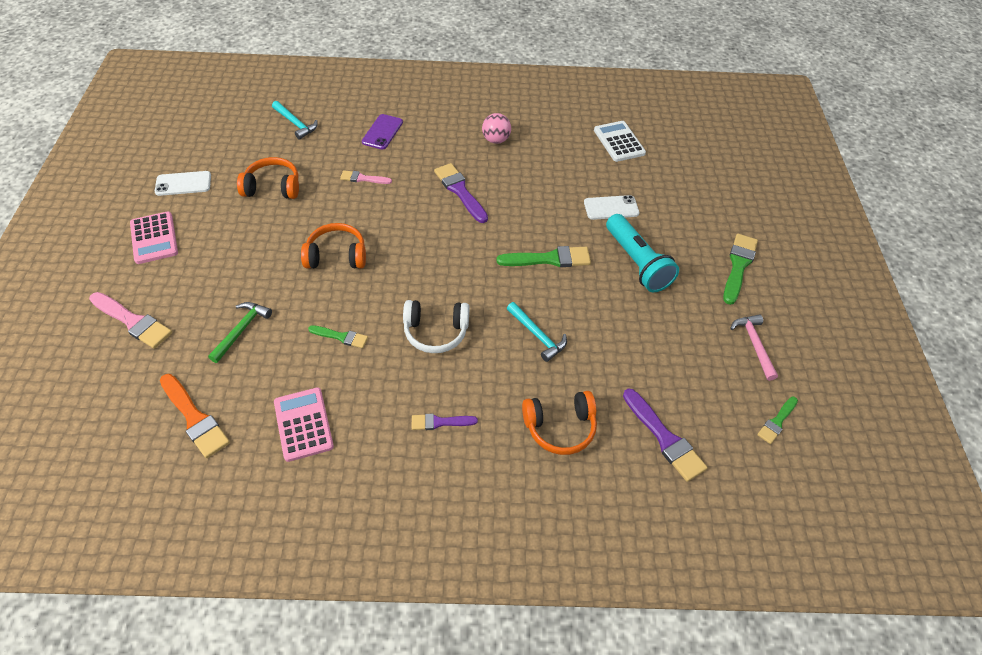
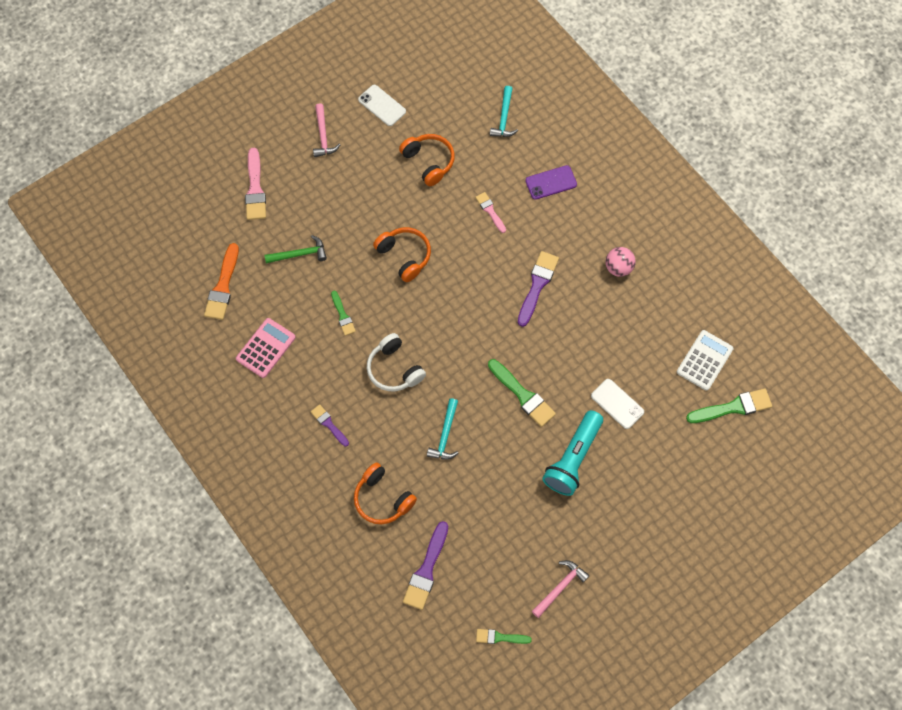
camera: 55 degrees right, 15 degrees up
(154, 238) = (323, 136): pink calculator -> pink hammer
(738, 266) = (635, 535): green brush -> green brush (733, 407)

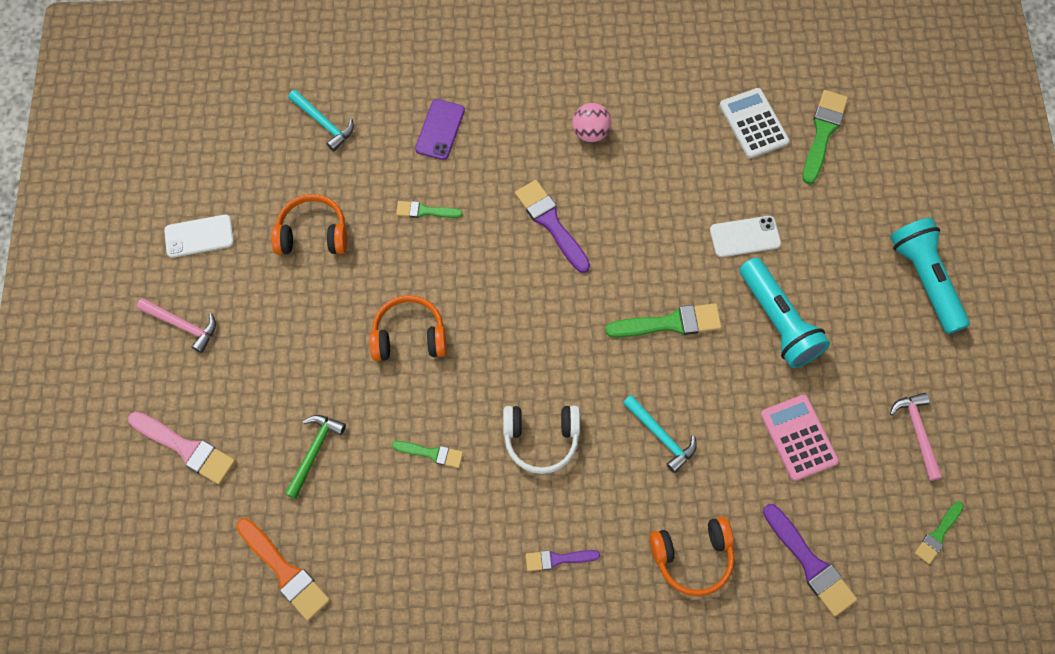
camera: 55 degrees left, 0 degrees up
(266, 348) = (406, 571): pink calculator -> pink calculator (798, 437)
(490, 211) = (425, 211): pink brush -> green brush
(673, 533) = (925, 280): none -> turquoise flashlight

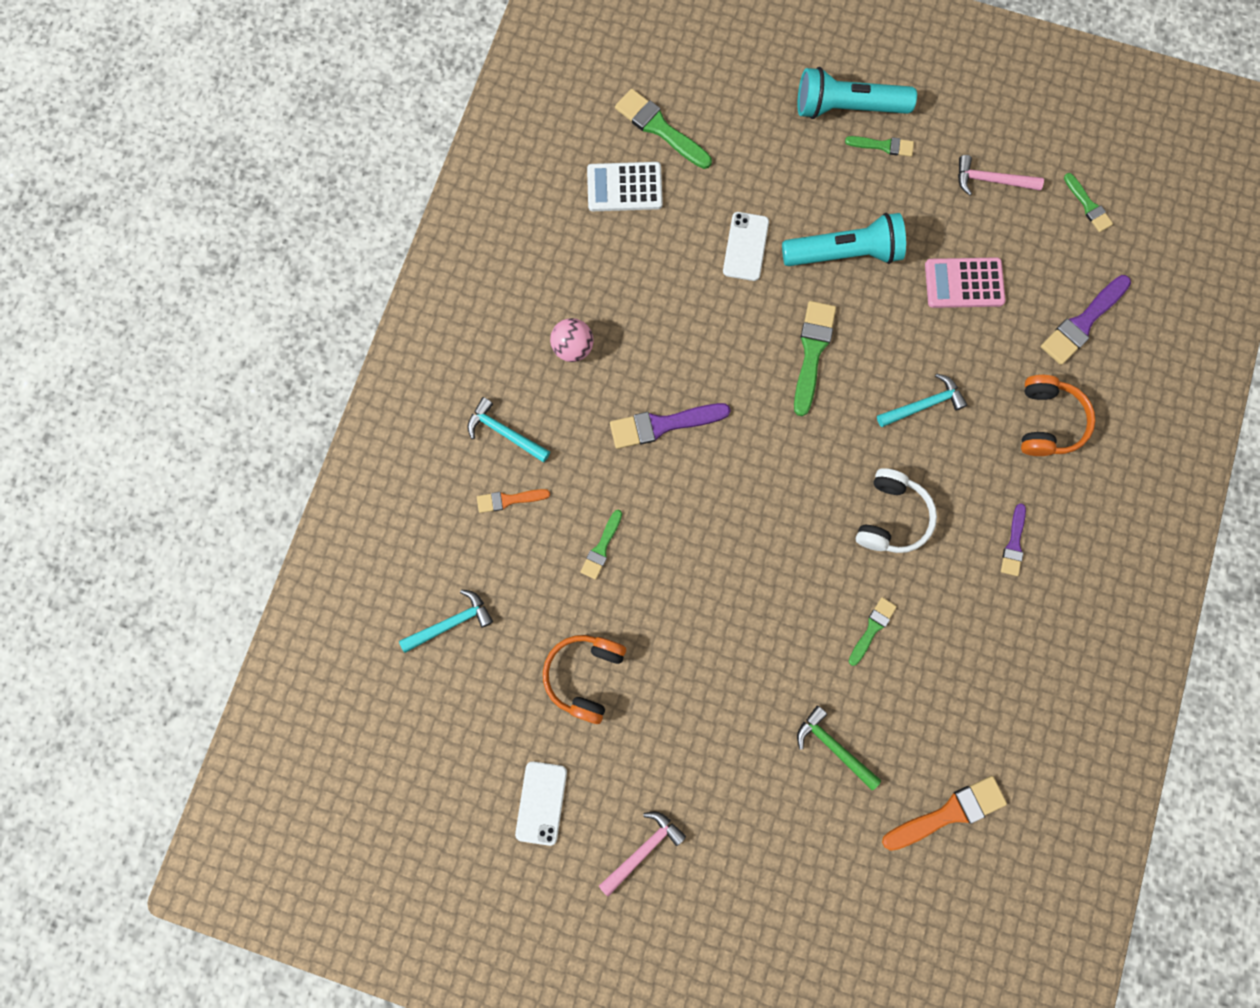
camera: 70 degrees left, 10 degrees up
(186, 448) = (786, 882): pink brush -> none
(409, 336) = (739, 610): orange headphones -> none
(440, 130) = (509, 500): purple phone -> orange brush
(495, 107) = (504, 432): none -> turquoise hammer
(810, 563) = (1082, 322): purple brush -> purple brush turned 150 degrees clockwise
(902, 323) = (883, 146): none -> green brush

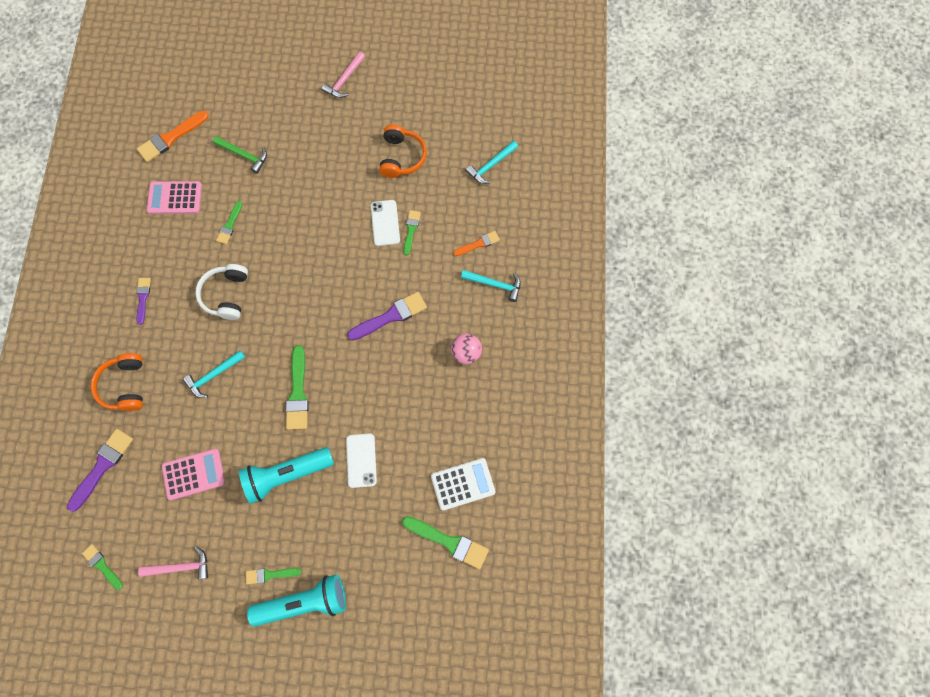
camera: 165 degrees right, 5 degrees down
(541, 802) = (408, 88): white phone -> white phone (385, 223)
(952, 698) = (175, 198): none -> pink calculator

